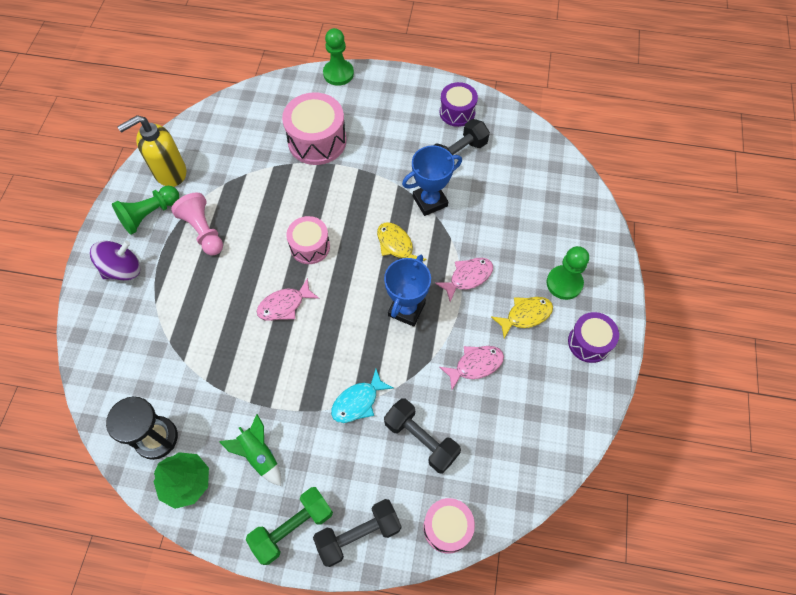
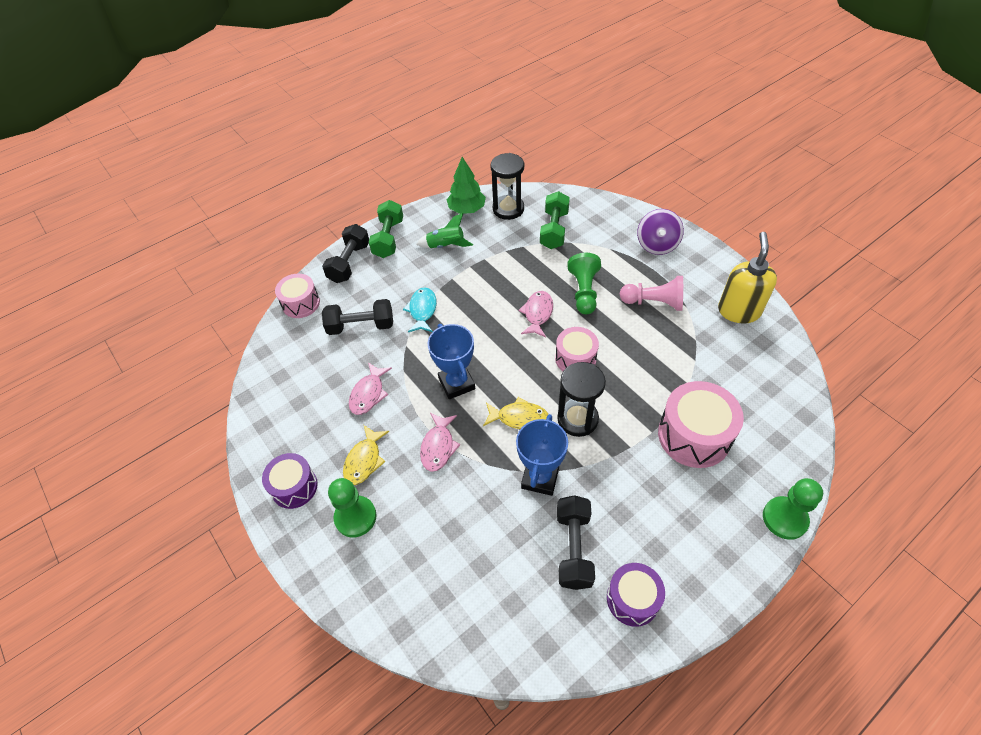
camera: 135 degrees right, 10 degrees down
(149, 215) = (699, 279): green pawn -> green pawn (584, 292)
(160, 369) = (554, 230): none -> green dumbbell
(364, 210) = (577, 419): none -> black hourglass

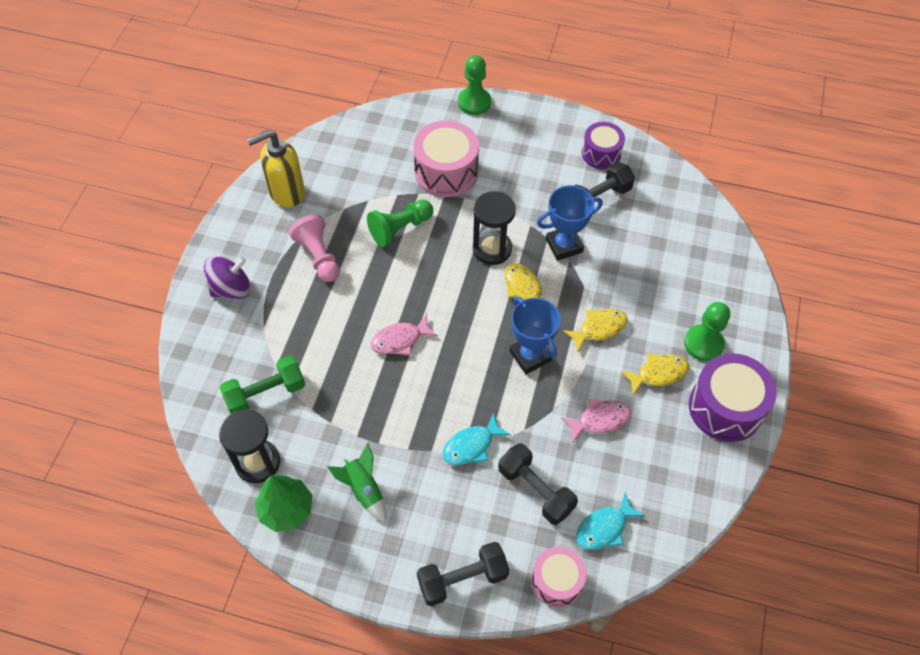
camera: 130 degrees left, 5 degrees up
(294, 487) = (725, 408): purple drum -> purple drum, size x1.59
(302, 347) = (604, 528): none -> turquoise fish
(388, 238) = (394, 565): green dumbbell -> none
(438, 446) = (599, 328): pink fish -> yellow fish
(456, 383) = (530, 356): blue trophy -> blue trophy turned 60 degrees counterclockwise
(575, 359) = (431, 282): pink drum -> none
(584, 292) = (343, 317): green pawn -> green pawn (400, 229)

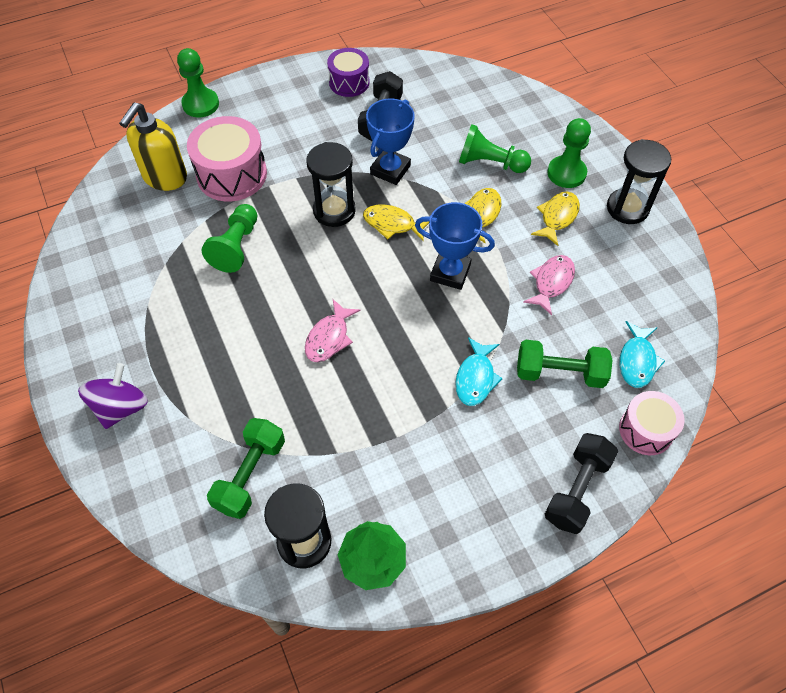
camera: 40 degrees left, 0 degrees up
(286, 192) = (93, 285): yellow soap dispenser -> yellow soap dispenser (165, 178)
(318, 256) = (181, 319): pink pawn -> none
(363, 489) = (423, 486): green rocket -> none
(535, 490) = (560, 373): black dumbbell -> green dumbbell
(648, 293) = (490, 163): none -> green pawn
(725, 408) = (627, 208): purple drum -> black hourglass

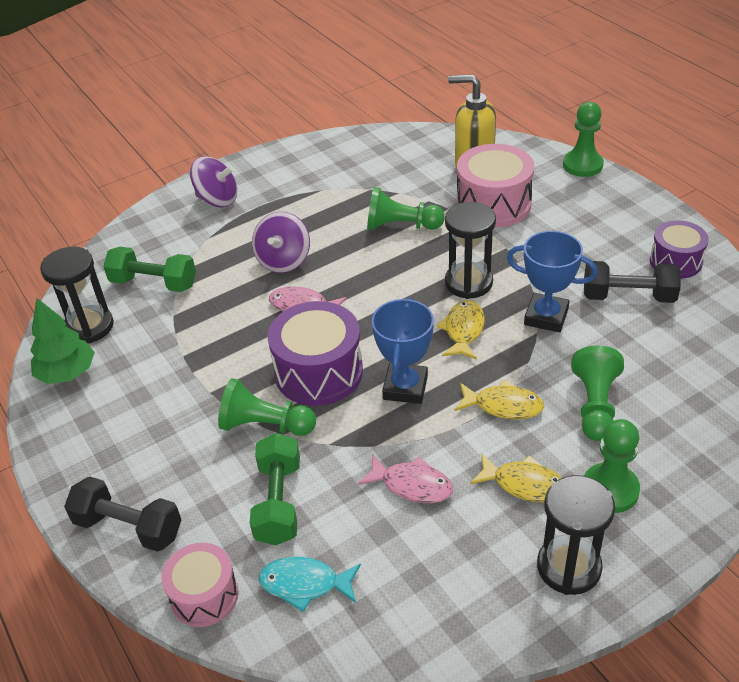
camera: 85 degrees right, 15 degrees down
(254, 349) = (283, 260): none -> purple spinning top
(419, 332) = (319, 372): none -> purple drum
(475, 378) = (265, 425): turquoise fish -> green pawn

